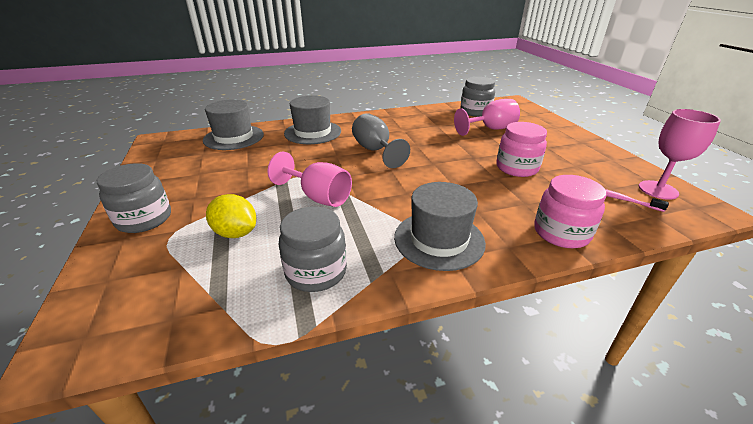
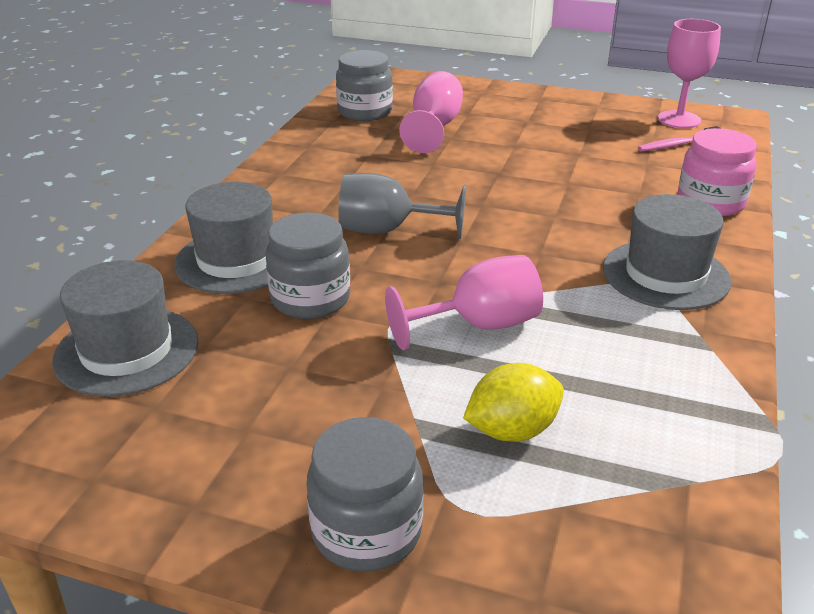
camera: 55 degrees left, 0 degrees up
(316, 272) = (665, 384): grey jar -> grey jar (310, 299)
(516, 168) = (557, 161): pink jar -> none

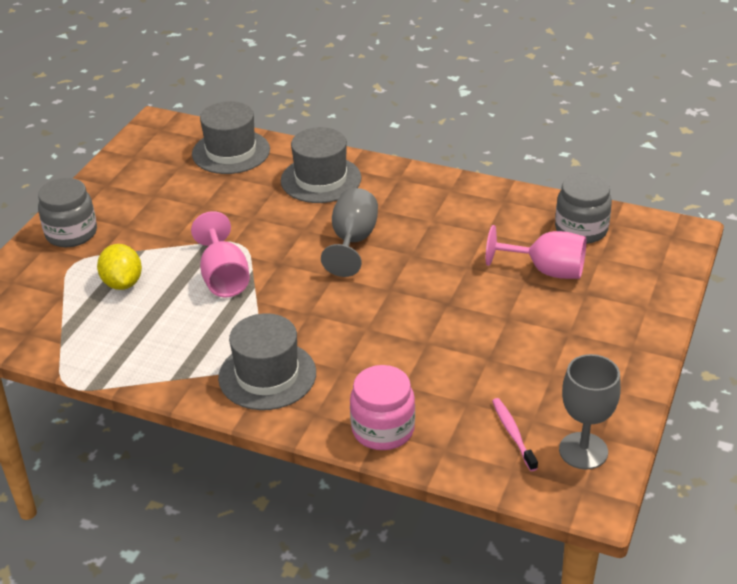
camera: 95 degrees right, 5 degrees up
(310, 299) = (269, 210): grey jar -> none
(679, 119) = (583, 451): pink goblet -> grey goblet

